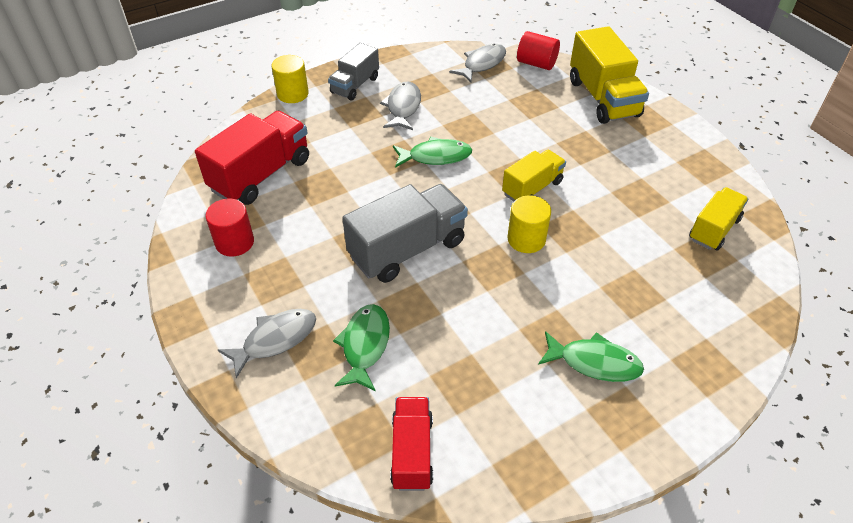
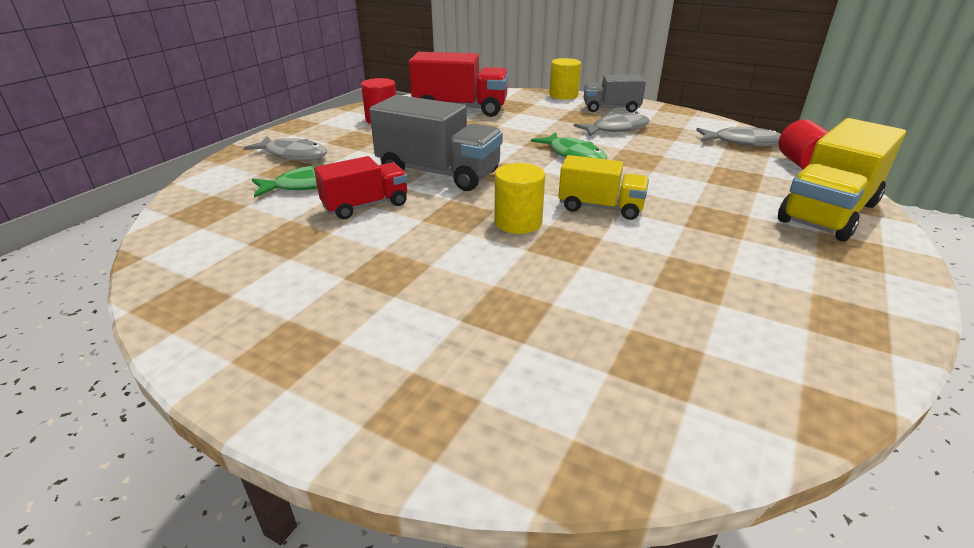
camera: 60 degrees right, 15 degrees down
(412, 452) = (193, 233): red truck -> red truck (366, 206)
(594, 362) = (365, 308): green fish -> none
(714, 229) = (721, 359): yellow truck -> none

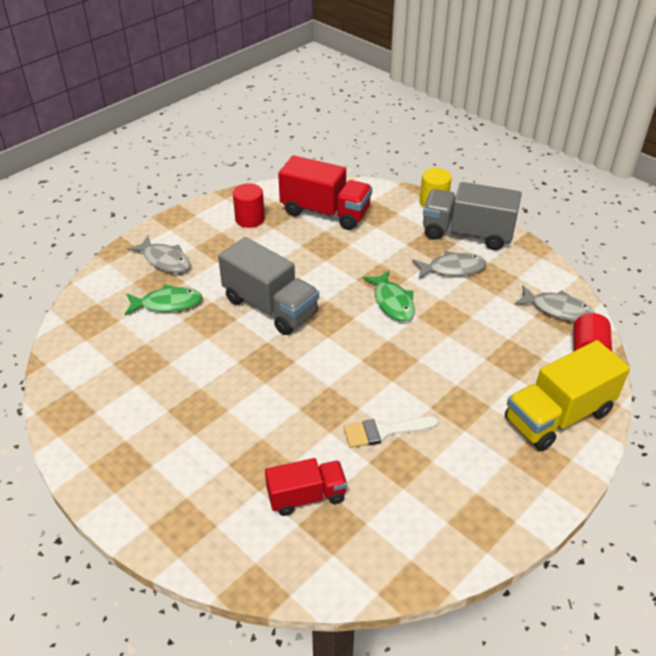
camera: 15 degrees right, 10 degrees up
(366, 206) = (202, 337): red truck -> red truck (306, 496)
(518, 222) = (306, 378): yellow cylinder -> none
(600, 207) = (377, 374): yellow truck -> none
(611, 108) = (467, 234): grey truck -> grey truck, size x1.63
(648, 254) = (384, 431): none -> white brush

